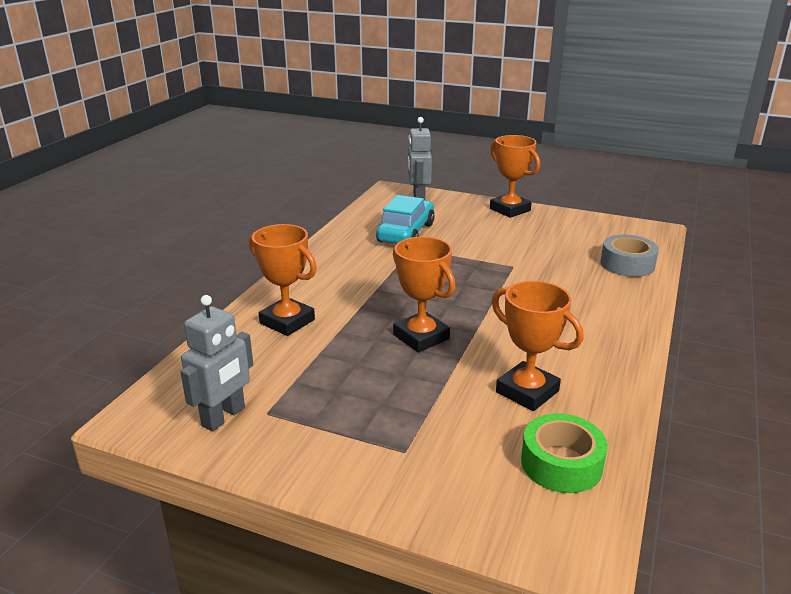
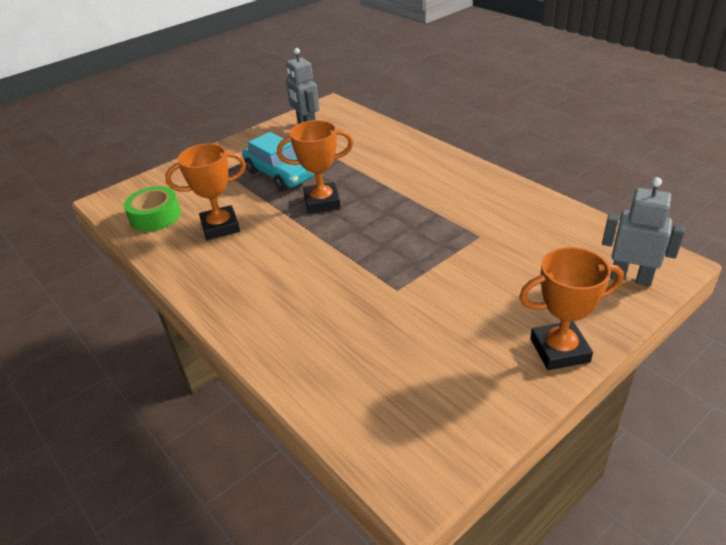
camera: 120 degrees right, 10 degrees up
(287, 321) = (389, 154): orange trophy -> none
(406, 233) = (521, 241): turquoise car -> turquoise car (279, 174)
(627, 264) = (338, 385): grey tape -> none

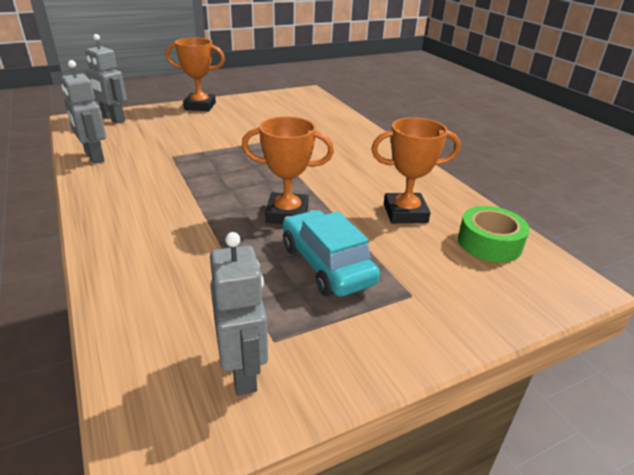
camera: 170 degrees left, 5 degrees down
(552, 214) = (94, 157): none -> grey robot

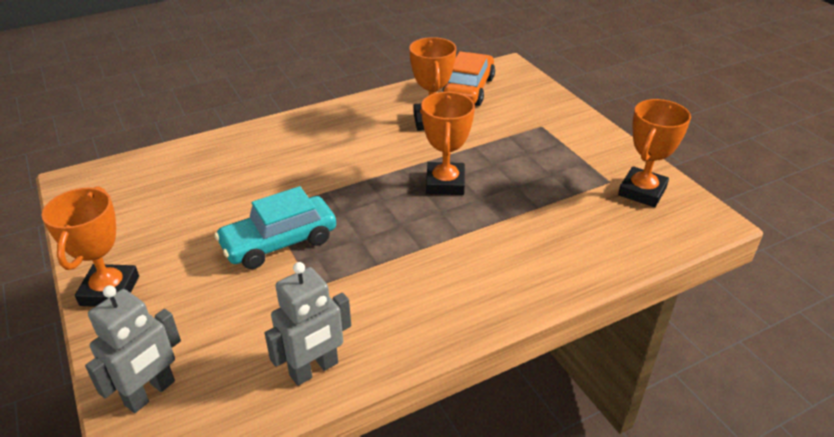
camera: 90 degrees left, 5 degrees up
(243, 372) = (642, 191): grey robot -> orange trophy
(326, 265) = (518, 161): turquoise car -> turquoise car (279, 242)
(489, 243) = (468, 89): green tape -> orange car

